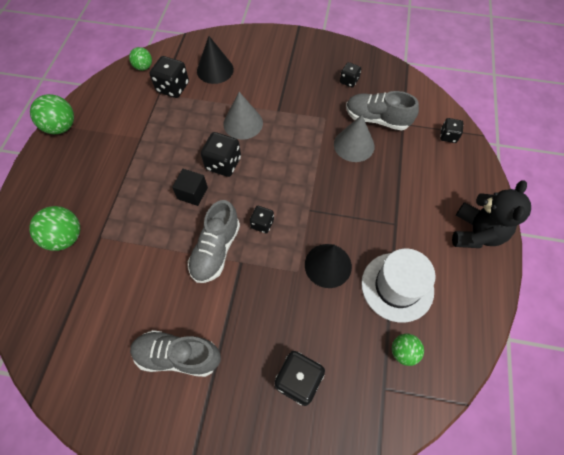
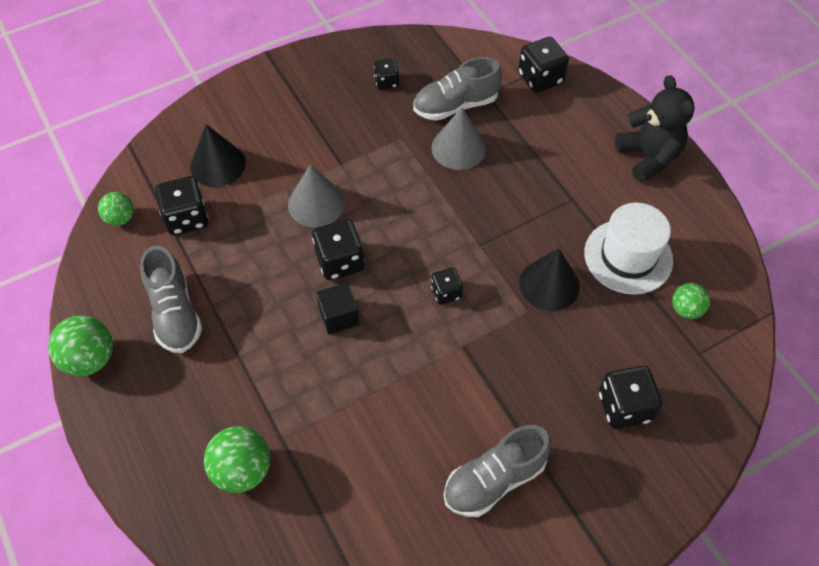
camera: 40 degrees left, 5 degrees down
(216, 250) = (426, 354): grey shoe -> grey shoe (175, 313)
(448, 136) = (540, 78): black dice -> black dice, size x1.66

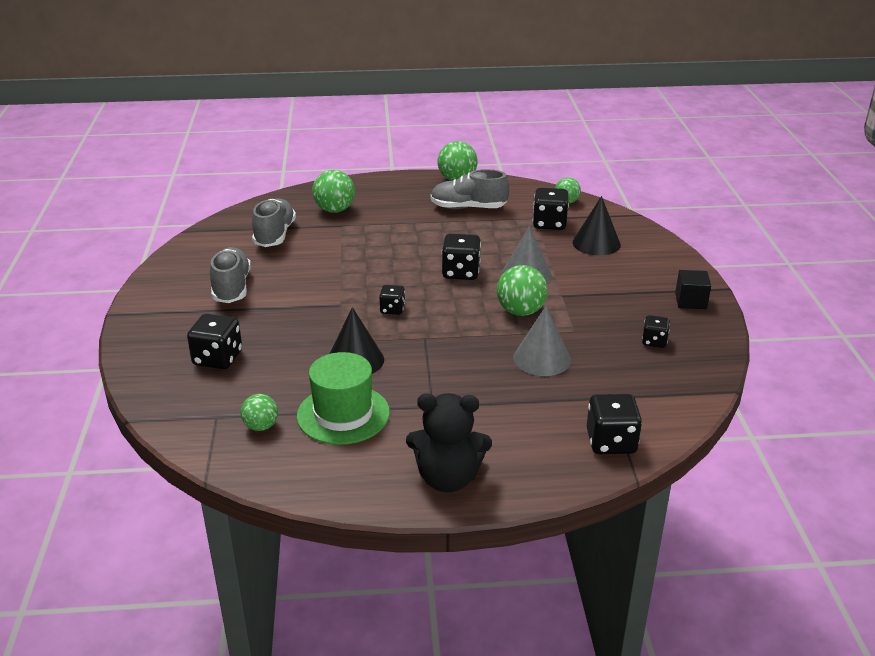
camera: 115 degrees right, 25 degrees down
(339, 316) = (412, 262): black cube -> black cube (690, 301)
(390, 186) = (520, 311): none -> green ball
(455, 105) = (599, 373): grey shoe -> grey shoe (274, 235)
(628, 256) = (343, 414): white hat -> green hat

